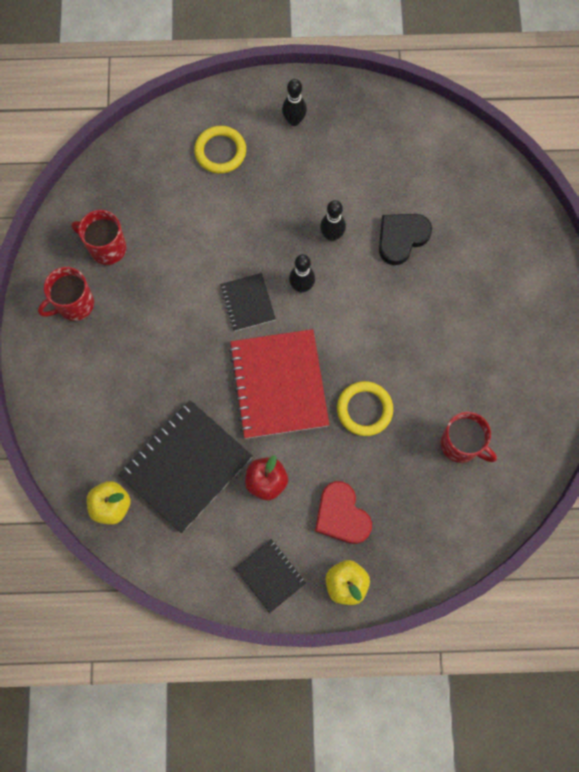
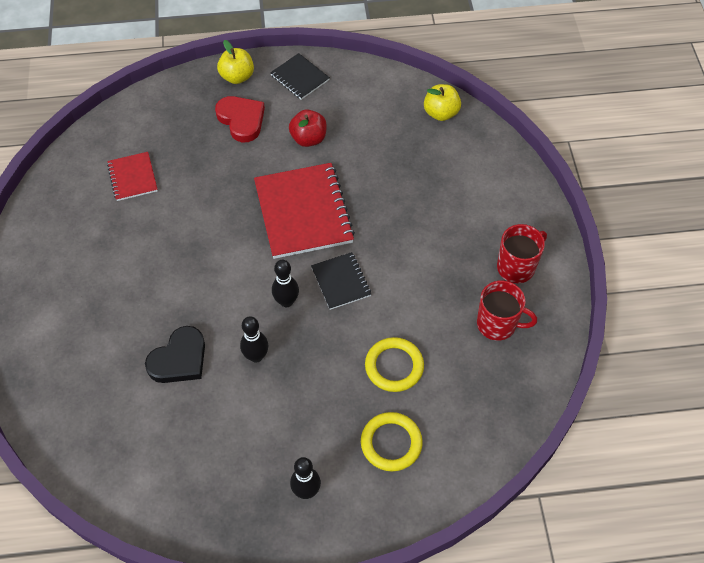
camera: 175 degrees right, 15 degrees down
(186, 466) = (381, 144): black notebook -> none
(364, 409) = (221, 198): yellow ring -> yellow ring (394, 366)
(461, 444) = (132, 177): red mug -> red notebook

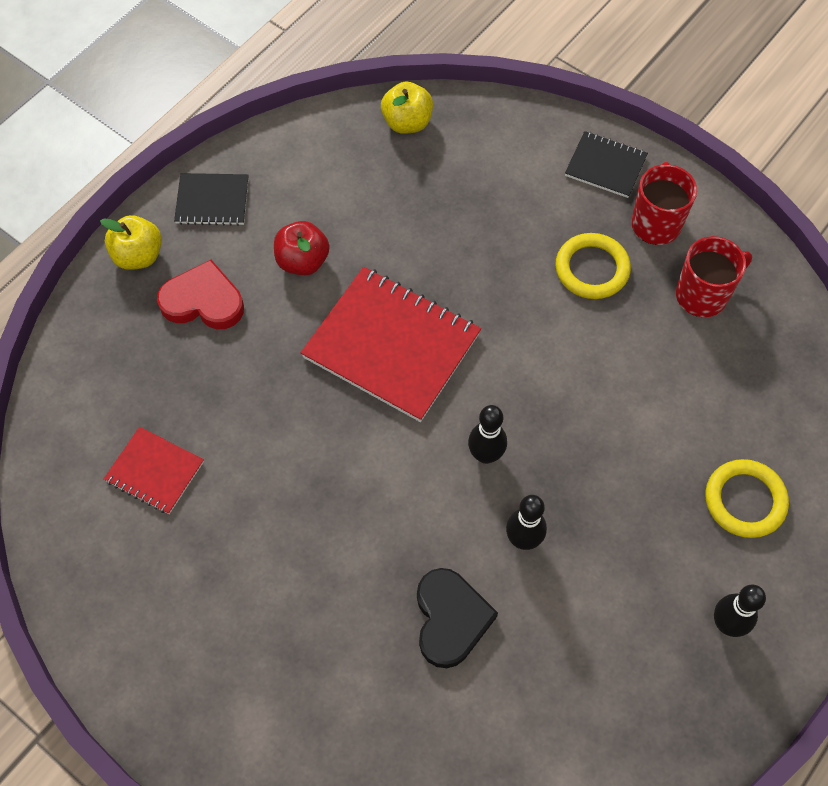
camera: 45 degrees left, 5 degrees up
(341, 282) = (514, 385): black notebook -> black notebook (605, 166)
(394, 366) = (661, 423): yellow ring -> yellow ring (592, 269)

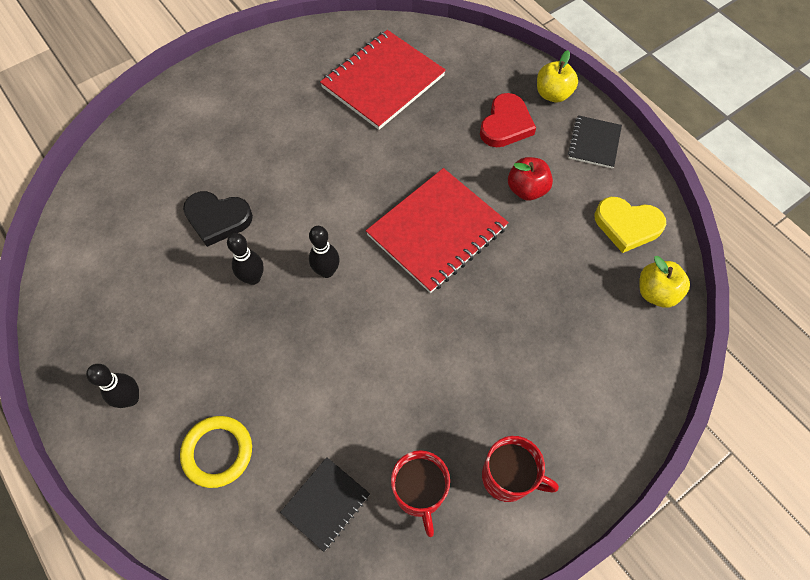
camera: 105 degrees right, 0 degrees up
(154, 472) = (383, 81): red notebook -> red notebook, size x1.90
(327, 156) = (627, 225): none -> yellow heart
(592, 269) = (470, 401): yellow ring -> none
(605, 166) = (583, 452): black notebook -> black notebook (326, 504)

